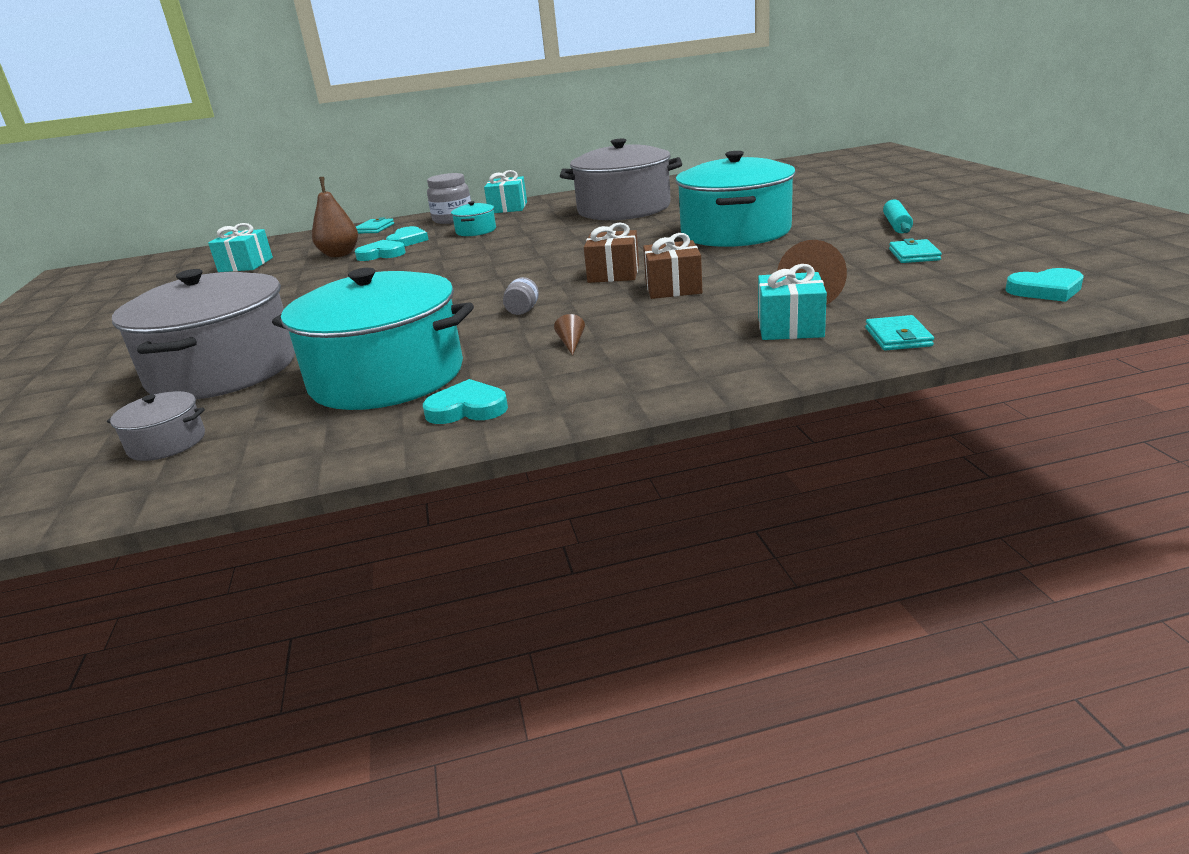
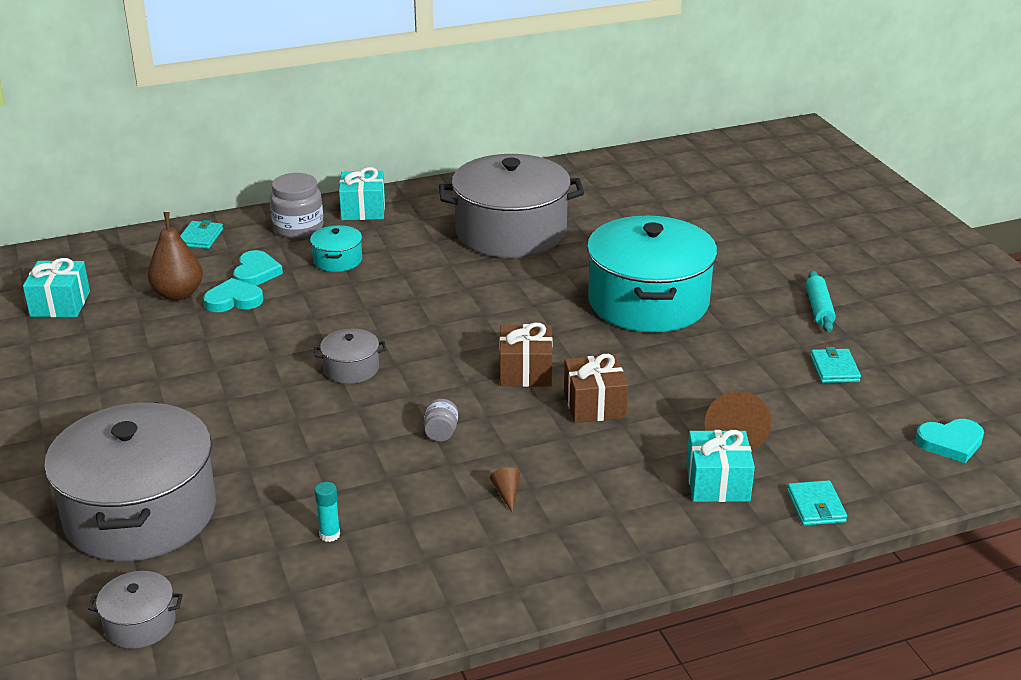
camera: 10 degrees left, 5 degrees up
(387, 377) = (329, 535): turquoise pot -> turquoise glue stick
(459, 281) = (351, 368): none -> grey pot
(467, 408) = (429, 587): turquoise heart -> none

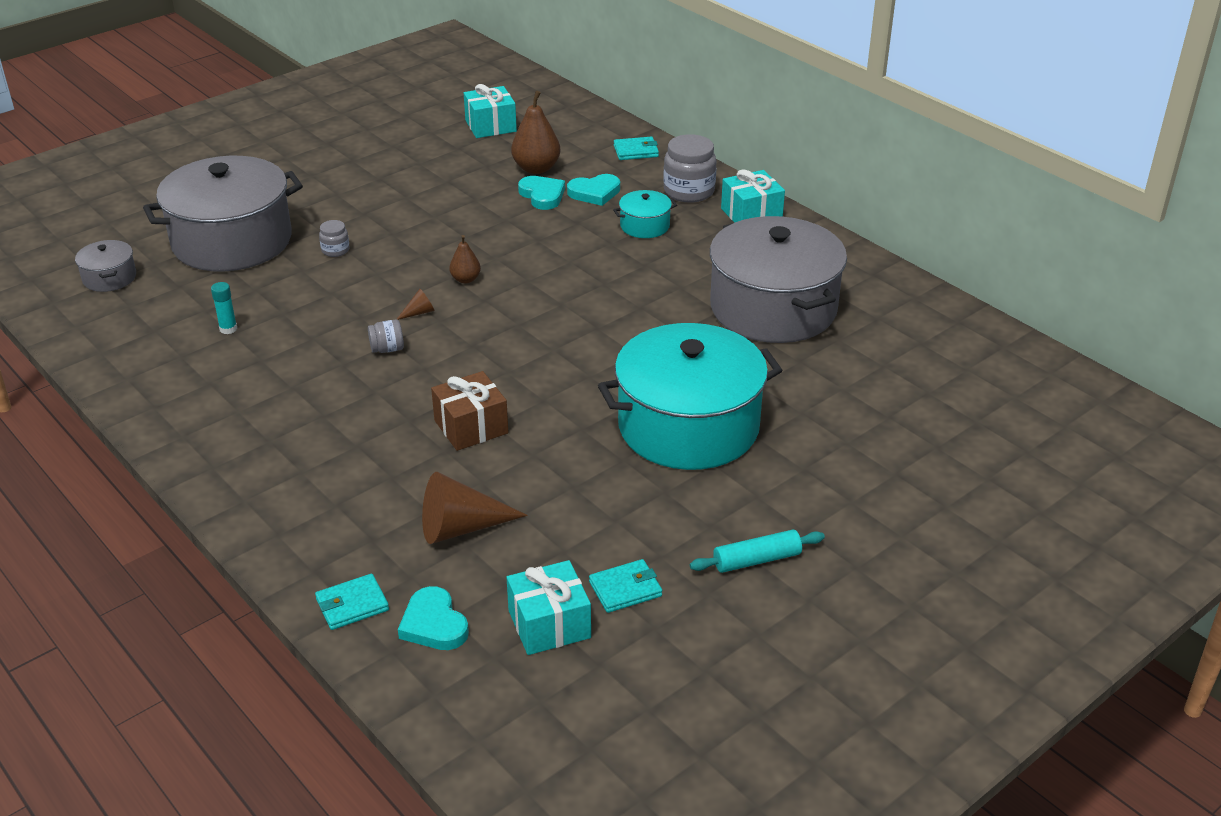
camera: 70 degrees right, 5 degrees up
(227, 440) = (335, 250): none -> grey jar
(351, 368) = (465, 279): grey pot -> brown pear
(507, 494) = (310, 404): brown cone -> brown cone (419, 312)
(525, 371) = (509, 374): brown gift -> none
(717, 483) = (369, 529): turquoise gift -> turquoise gift (549, 624)
(950, 443) = (512, 705): turquoise heart -> turquoise heart (434, 624)

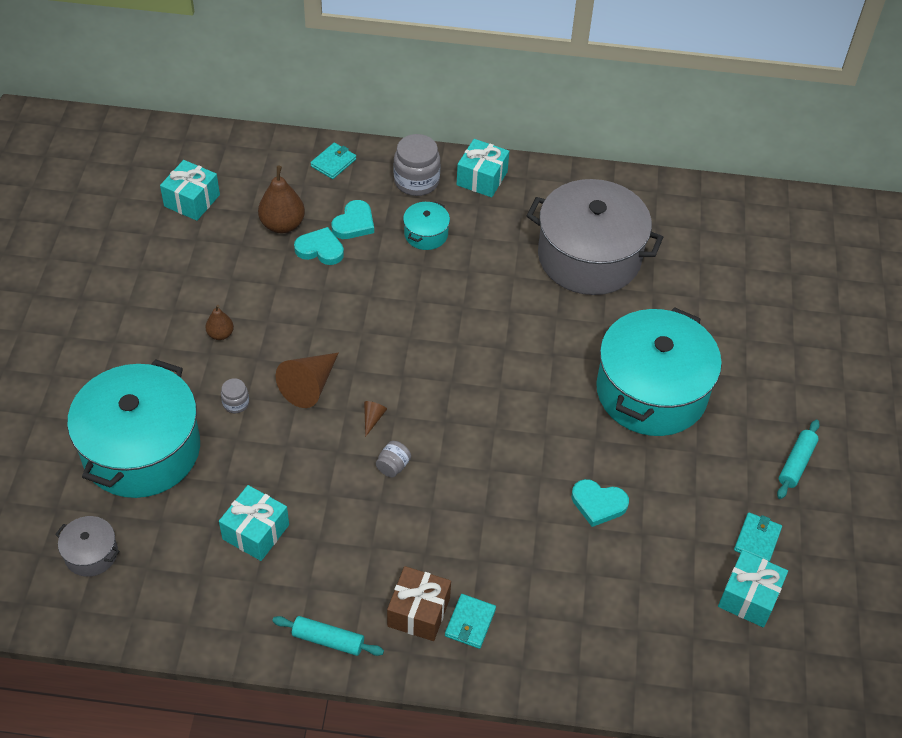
camera: 45 degrees left, 15 degrees up
(171, 421) = (328, 640): none -> turquoise rolling pin
(228, 329) = (256, 532): turquoise glue stick -> turquoise gift
(232, 241) = (141, 449): grey pot -> turquoise pot
(352, 605) = (631, 677): turquoise wallet -> turquoise wallet (470, 622)
(434, 624) = (691, 651): turquoise heart -> turquoise heart (598, 504)
(461, 527) = (620, 571): brown cone -> brown cone (310, 385)
(465, 279) = (366, 366): brown pear -> brown pear (220, 334)
(471, 427) = (529, 489): brown gift -> brown gift (419, 612)

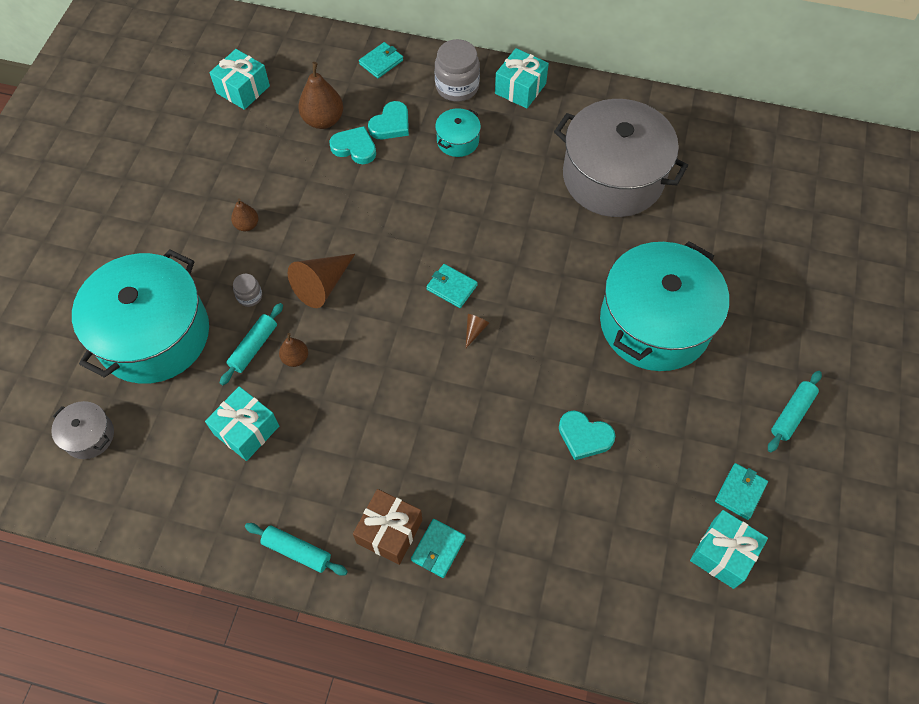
camera: 10 degrees right, 10 degrees up
(249, 452) = (253, 347): none -> turquoise rolling pin
(294, 458) = (295, 358): none -> brown pear
(372, 418) = (377, 324): brown cone -> brown cone (474, 330)
(393, 466) = (389, 376): grey jar -> none
(443, 376) = (451, 287): none -> turquoise wallet

